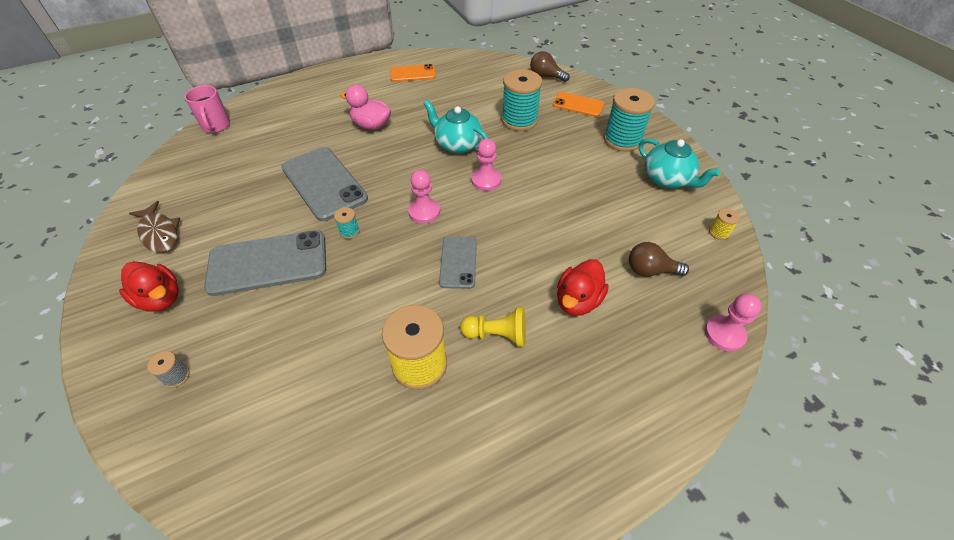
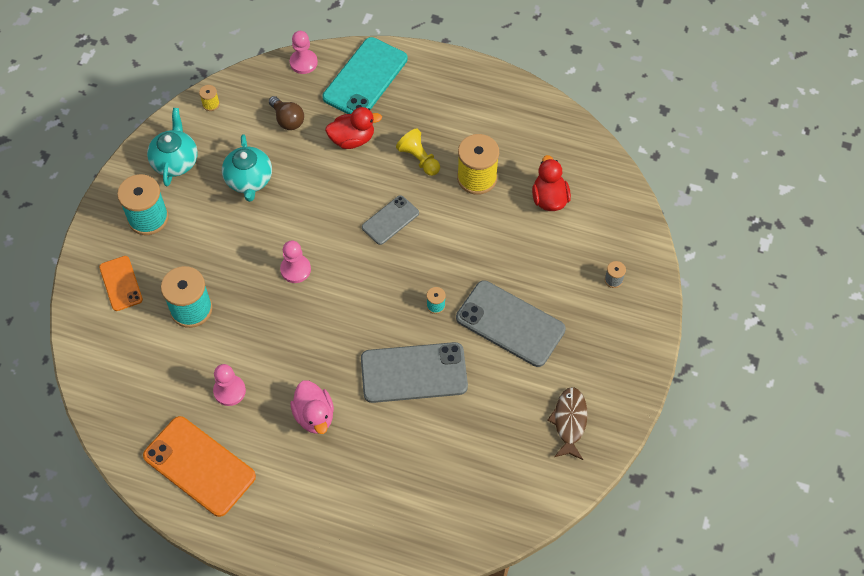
camera: 135 degrees left, 10 degrees up
(161, 298) = (597, 350): red duck -> red duck (549, 198)
(216, 126) = (448, 543): pink mug -> none
(324, 183) = (414, 373): grey phone -> grey phone turned 75 degrees clockwise
(413, 74) = (199, 466): orange phone -> orange phone, size x1.75
(424, 212) = (369, 279): pink pawn -> pink pawn (229, 391)
(457, 144) = (272, 326): turquoise teapot -> turquoise teapot (249, 180)
(546, 76) = (91, 345): brown light bulb -> none
(653, 372) = (365, 78): none -> turquoise phone

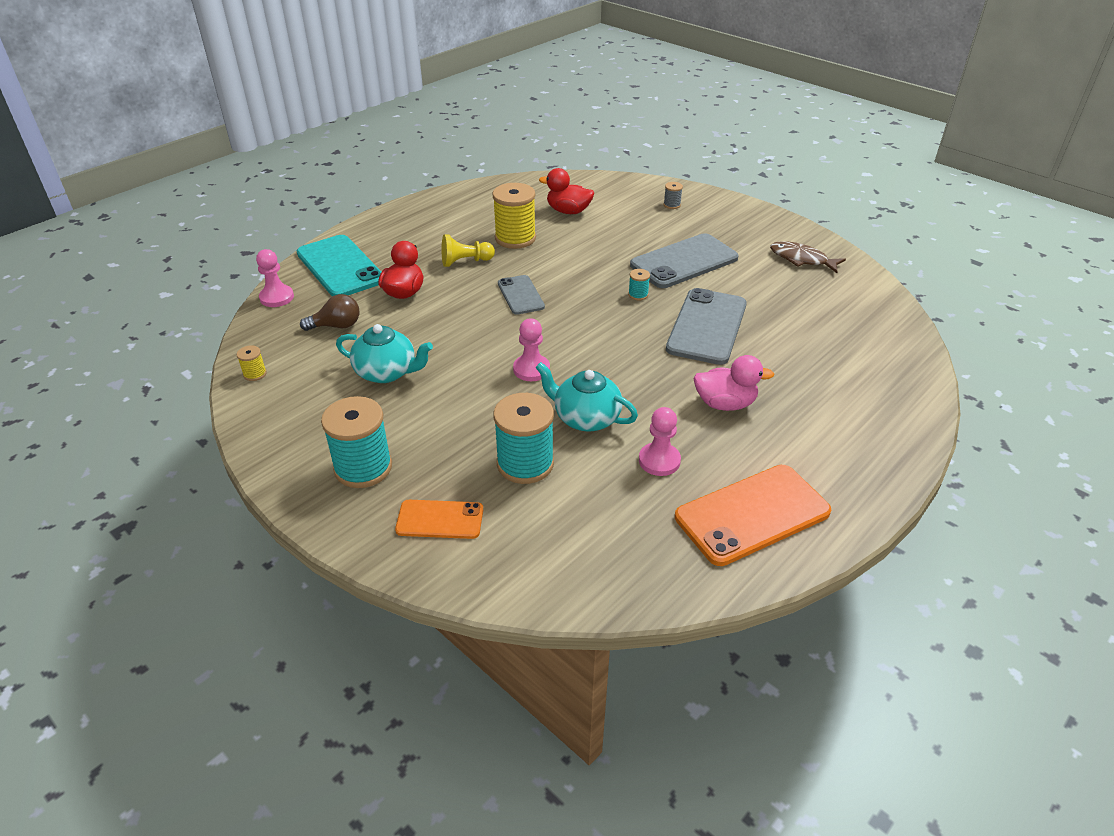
camera: 65 degrees left, 20 degrees down
(175, 161) = (303, 422): turquoise teapot -> turquoise teapot (586, 418)

